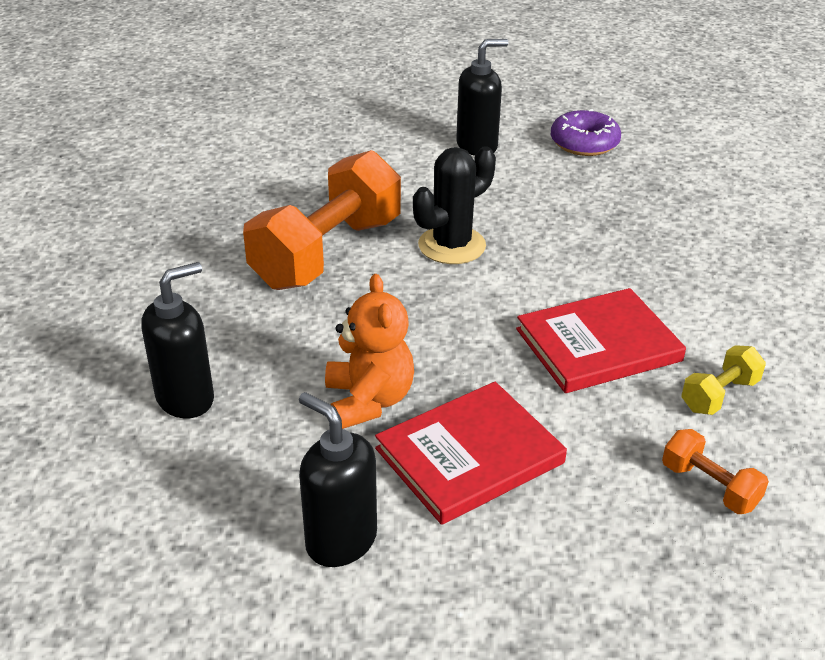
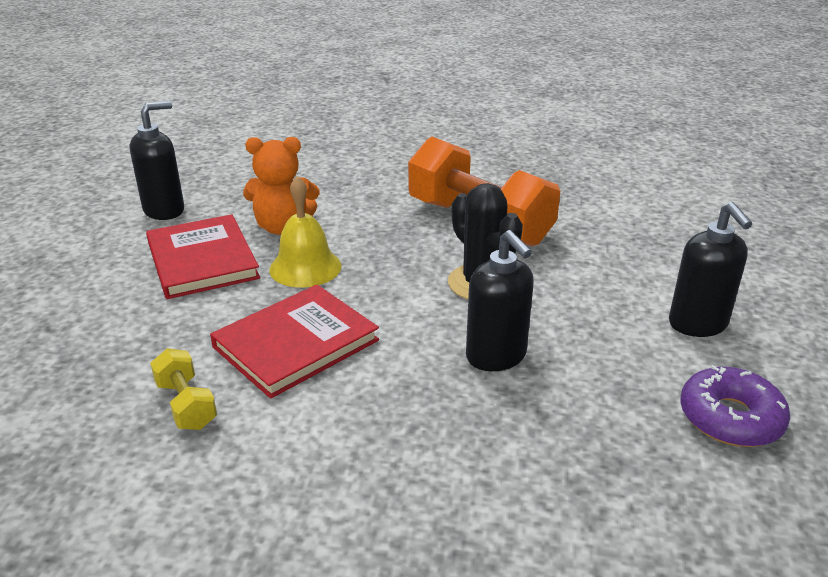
camera: 100 degrees right, 5 degrees down
(186, 398) = (320, 169): black soap dispenser -> black soap dispenser (496, 356)
(459, 364) = (305, 267): none -> yellow bell
(598, 345) = (296, 343): red book -> red book turned 60 degrees clockwise
(709, 486) = (88, 367): orange dumbbell -> none

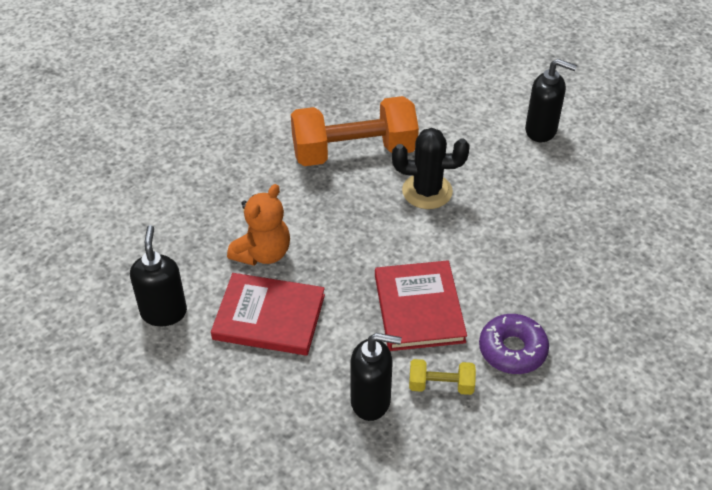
camera: 55 degrees left, 15 degrees up
(305, 267) = (331, 265): yellow bell -> none
(496, 356) = (504, 226): black soap dispenser -> black soap dispenser (371, 401)
(730, 418) = (618, 170): purple donut -> purple donut (512, 350)

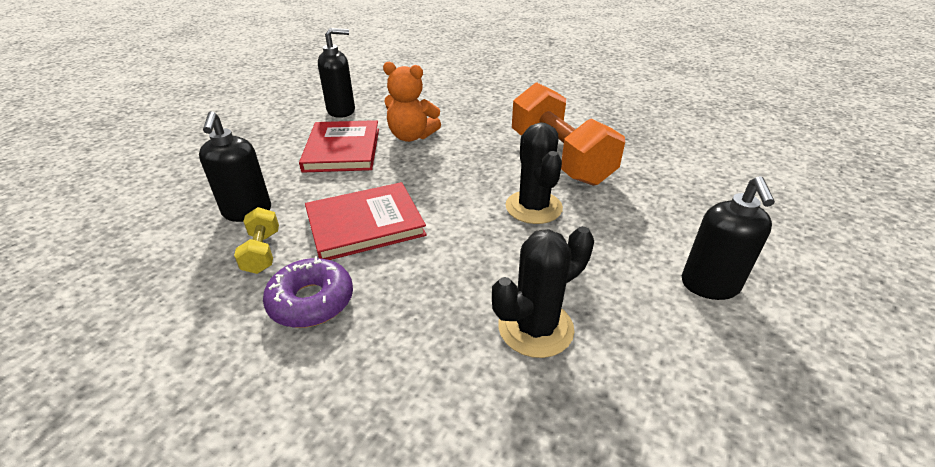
camera: 75 degrees right, 10 degrees down
(563, 227) = (535, 328): none -> black cactus

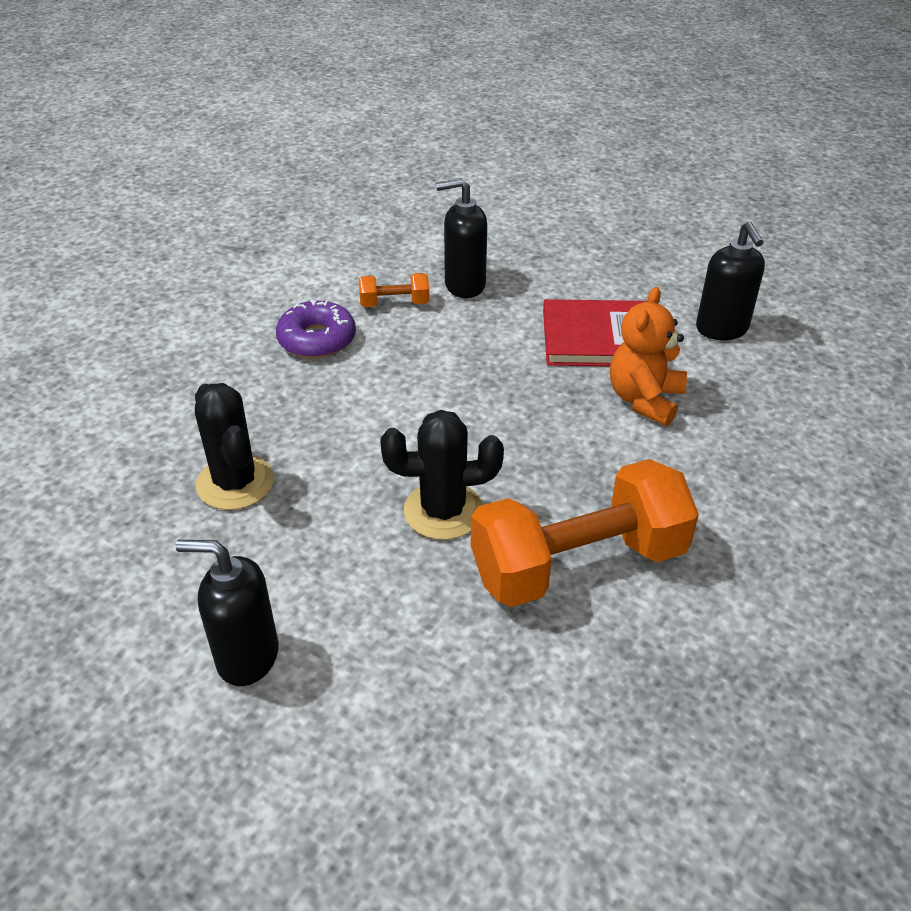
camera: 95 degrees right, 5 degrees up
(262, 252) = (394, 303): yellow dumbbell -> orange dumbbell
(365, 224) = (429, 365): red book -> none

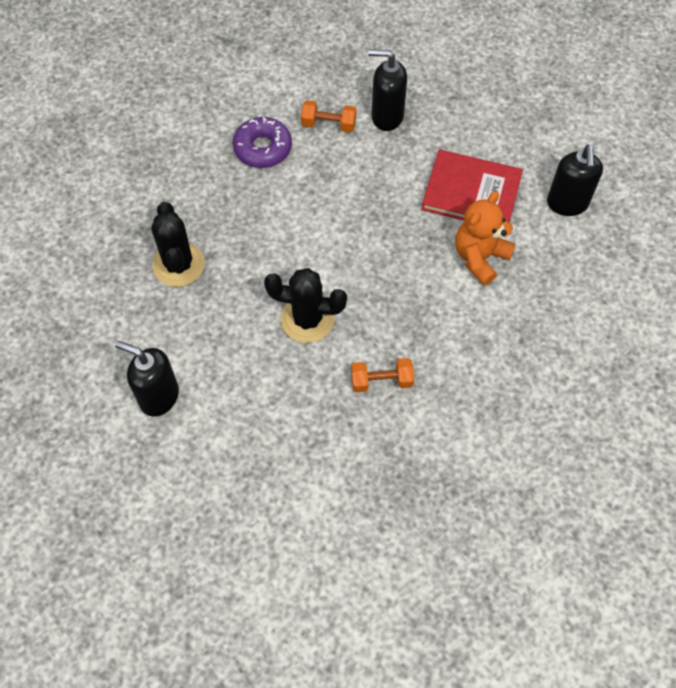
camera: 15 degrees right, 20 degrees up
(578, 563) = (381, 381): orange dumbbell -> orange dumbbell, size x0.44

